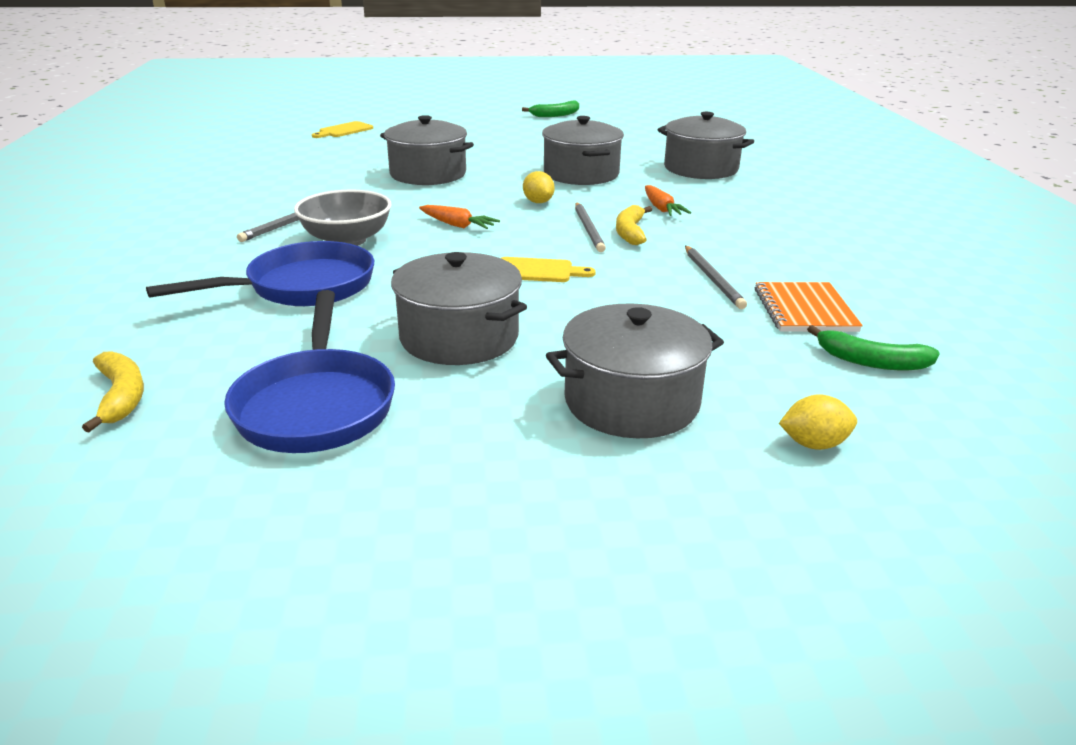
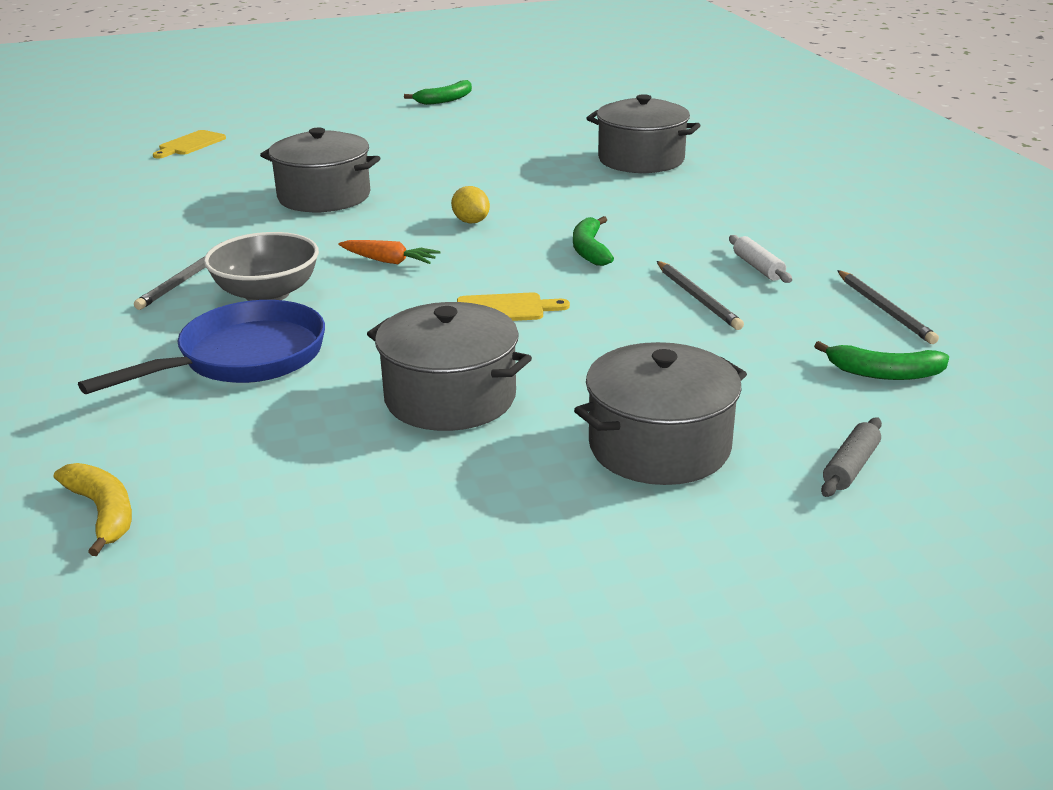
camera: 10 degrees left, 0 degrees up
(316, 404) = (328, 492): blue pan -> none
(581, 174) = (506, 179): grey pot -> none
(588, 229) = (542, 251): grey pencil -> grey pencil (885, 309)
(630, 232) = (589, 250): yellow banana -> green banana
(661, 209) = (614, 216): orange carrot -> none
(776, 260) = (758, 267): none -> white rolling pin
(804, 310) = (803, 323): orange notebook -> none
(813, 444) = (850, 467): yellow lemon -> grey rolling pin

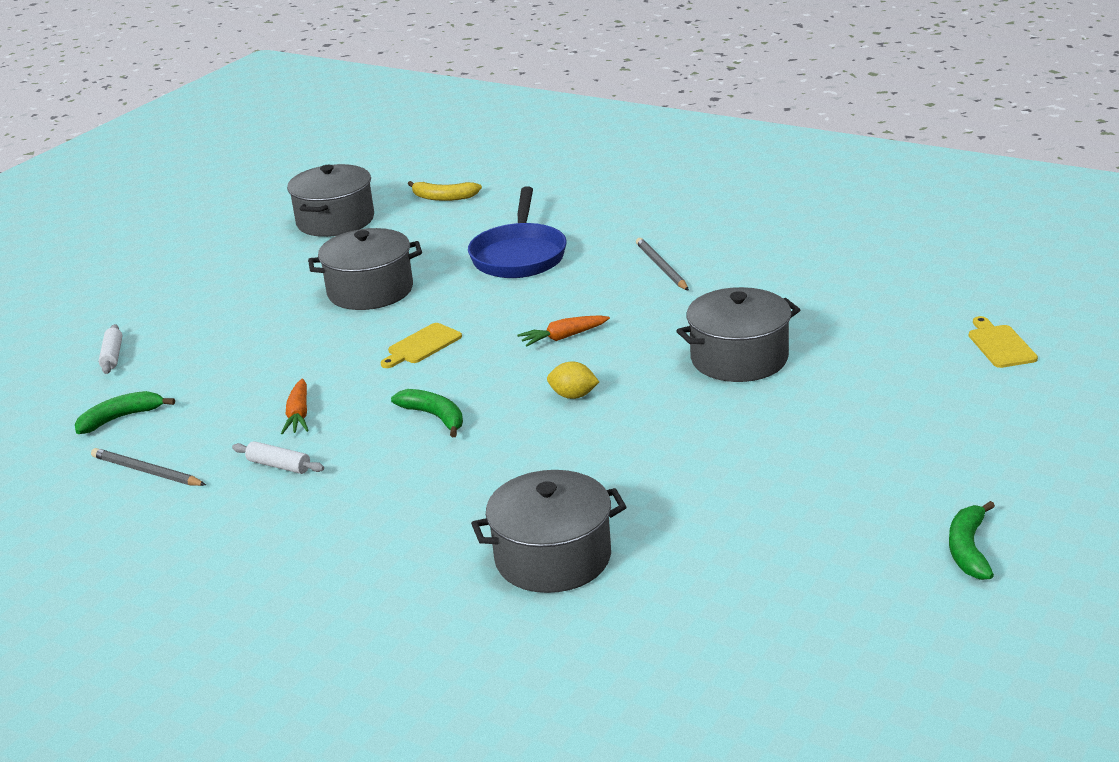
camera: 140 degrees right, 0 degrees up
(267, 294) = (590, 284): grey bowl -> none
(659, 446) = (226, 320): grey pot -> grey pot (335, 221)
(698, 298) = (298, 415): grey pencil -> orange carrot
(850, 467) = (112, 356): grey rolling pin -> white rolling pin

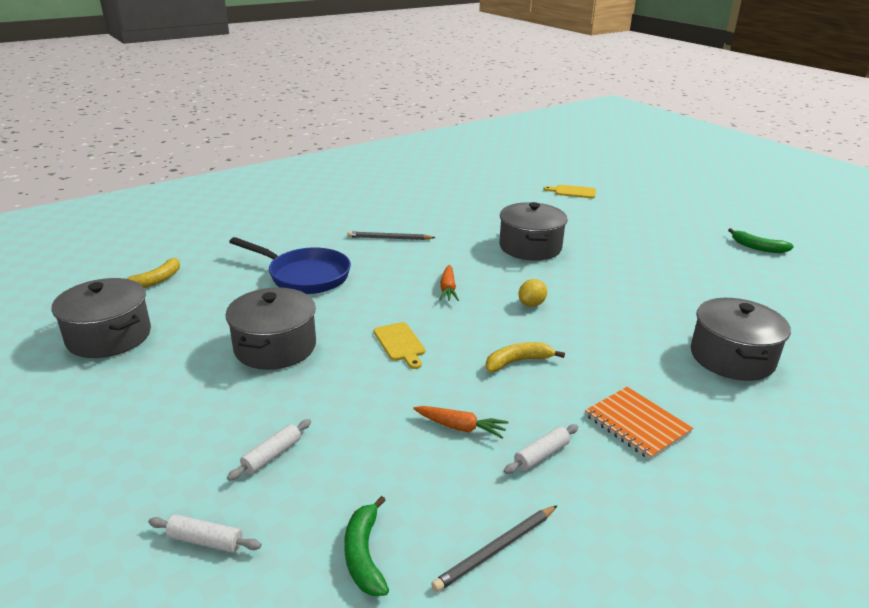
camera: 70 degrees left, 0 degrees up
(214, 345) = (272, 455): none -> white rolling pin
(360, 510) = (636, 424): none -> orange notebook
(434, 417) = (517, 362): green banana -> yellow banana

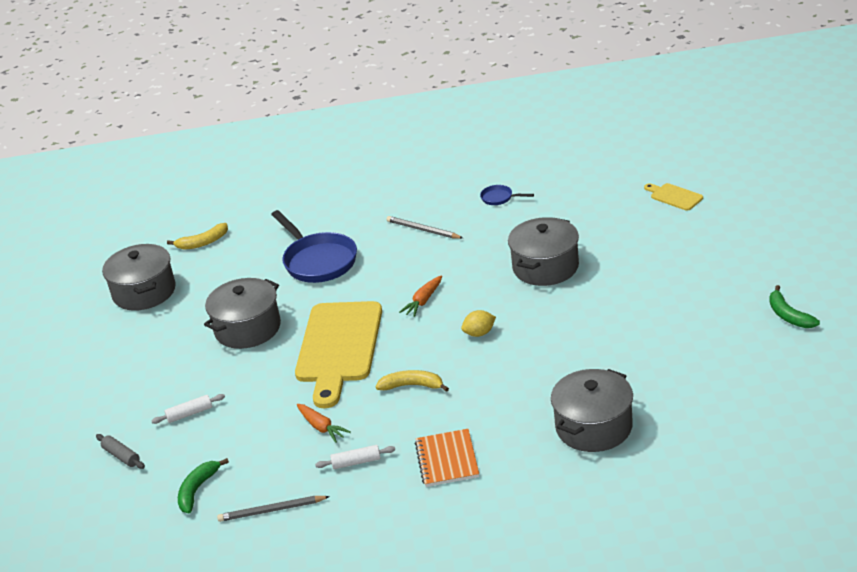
camera: 35 degrees right, 5 degrees up
(205, 540) = (121, 456): white rolling pin -> grey rolling pin
(400, 344) = (338, 347): yellow cutting board -> yellow cutting board, size x2.33
(434, 209) = (499, 198): none -> blue pan

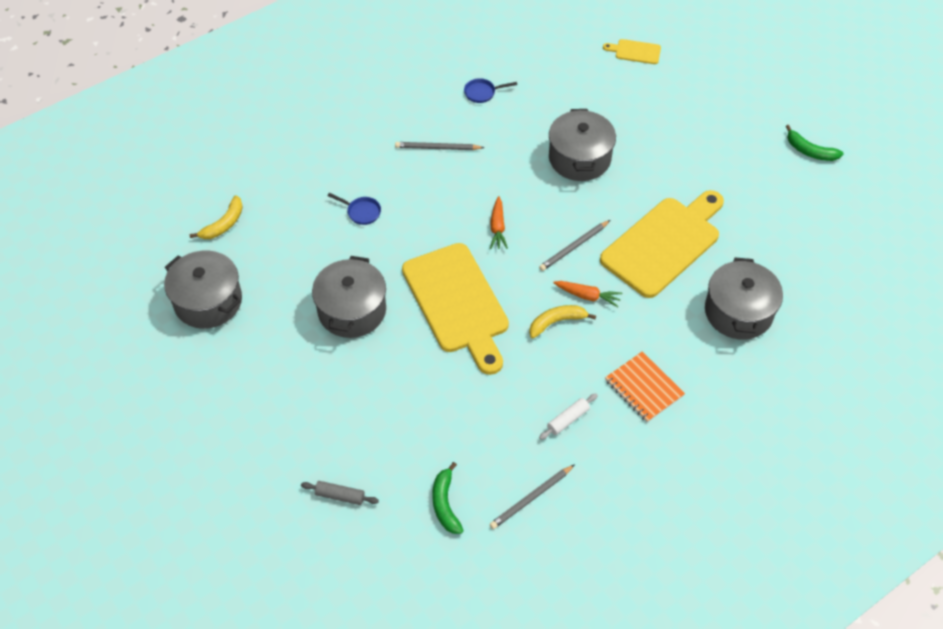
camera: 35 degrees left, 20 degrees up
(189, 414) = (370, 425): white rolling pin -> none
(318, 261) = (361, 212): blue pan -> blue pan, size x0.44
(321, 427) = (509, 394): orange carrot -> orange carrot (588, 296)
(479, 333) = (574, 247): yellow lemon -> grey pencil
(568, 353) = (664, 244): none -> yellow cutting board

